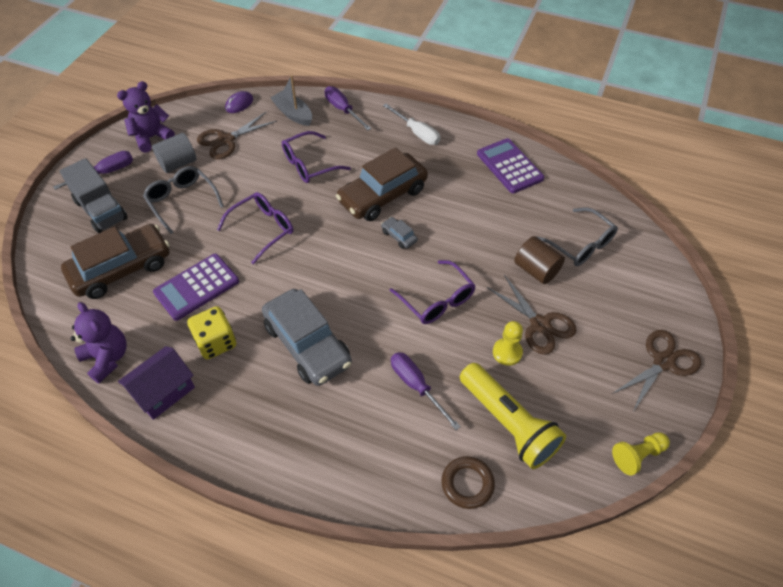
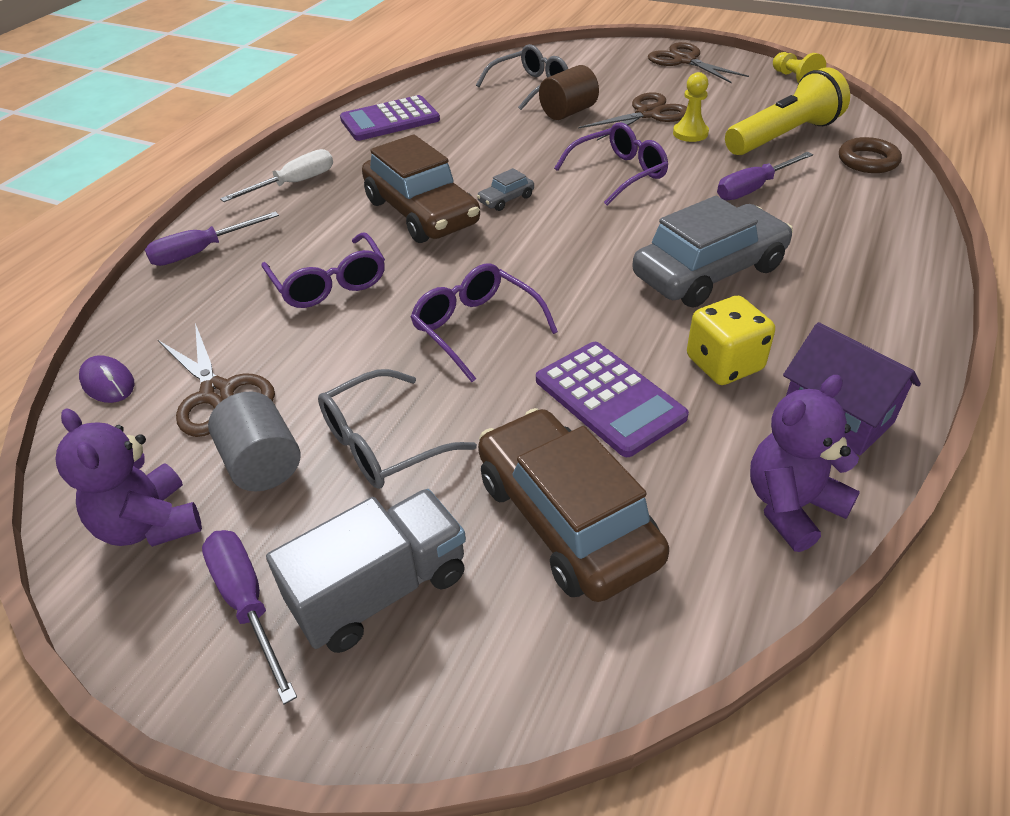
camera: 85 degrees left, 10 degrees down
(293, 114) = (182, 307): grey boat -> none

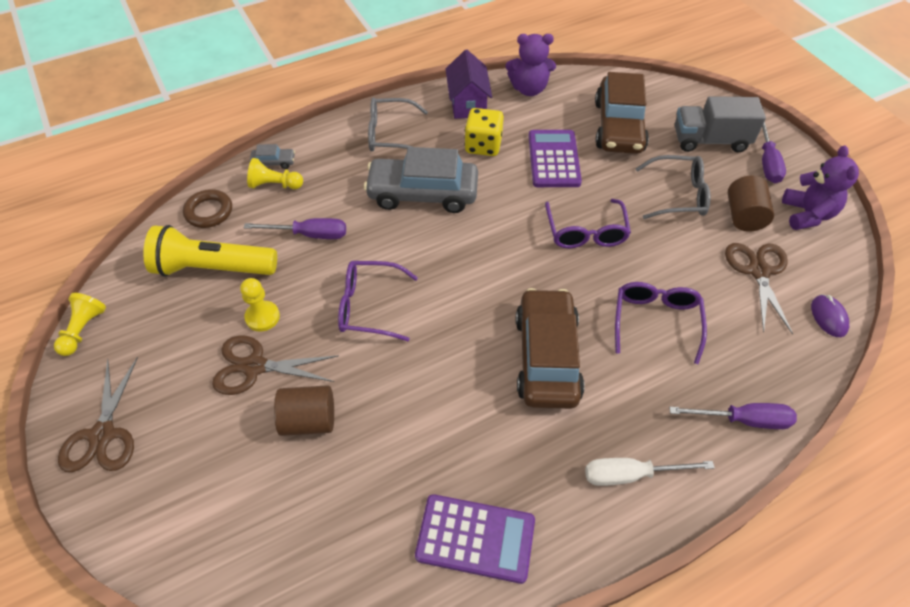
camera: 145 degrees left, 10 degrees up
(262, 463) = (744, 216): grey cylinder -> brown cylinder
(506, 199) = (474, 331): grey car -> grey car (273, 162)
(530, 87) = (288, 500): grey glasses -> grey glasses (390, 134)
(861, 204) = (275, 185): none -> yellow pawn

